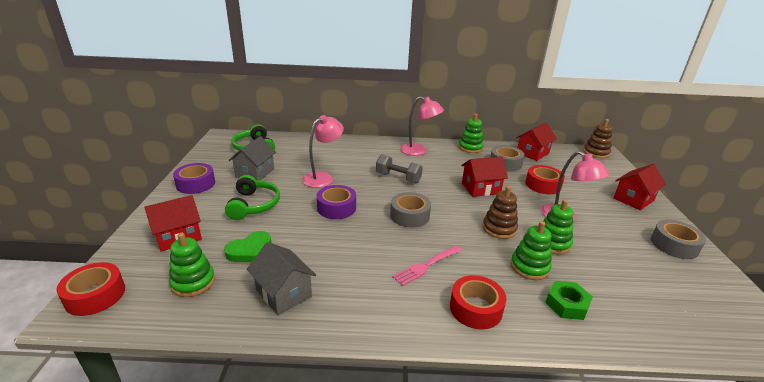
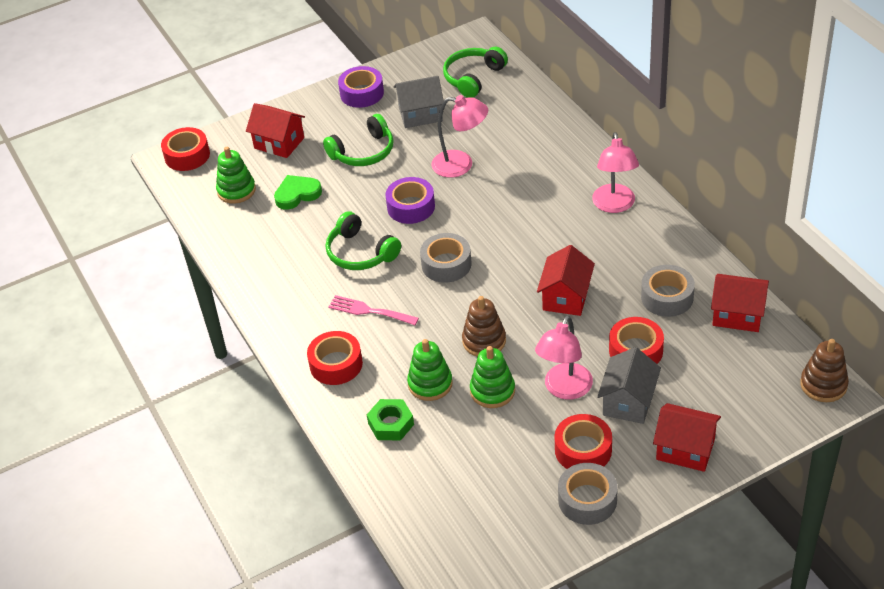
camera: 65 degrees right, 15 degrees up
(250, 250) = (297, 194): green heart -> green heart turned 135 degrees clockwise
(283, 293) = (264, 244): grey house -> grey house (628, 401)
(357, 246) = (360, 253): none -> green headphones
(398, 178) = (520, 220): grey dumbbell -> none
(470, 147) = (682, 247): green stacking toy -> none
(480, 188) = (566, 297): red house -> red house turned 60 degrees clockwise
(625, 230) = (583, 450): none -> red tape

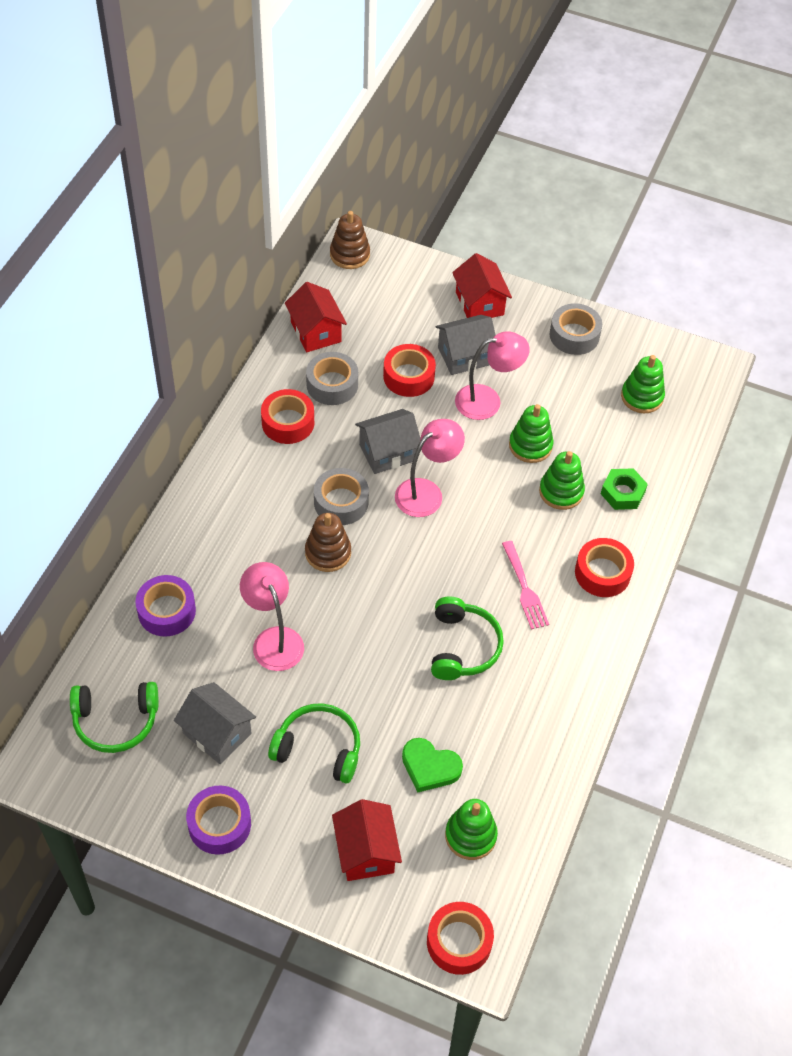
camera: 135 degrees left, 10 degrees up
(411, 207) = (368, 645): purple tape -> purple tape (166, 611)
(446, 264) = (420, 565): grey tape -> grey tape (341, 502)
(473, 505) = (642, 397): none -> green stacking toy
(484, 341) = (485, 482): brown stacking toy -> brown stacking toy (328, 553)
(566, 297) = (387, 452): red house -> grey house
(583, 450) = (534, 360): red tape -> red tape (288, 422)
(614, 205) = (242, 477): pink lamp -> pink lamp (426, 492)

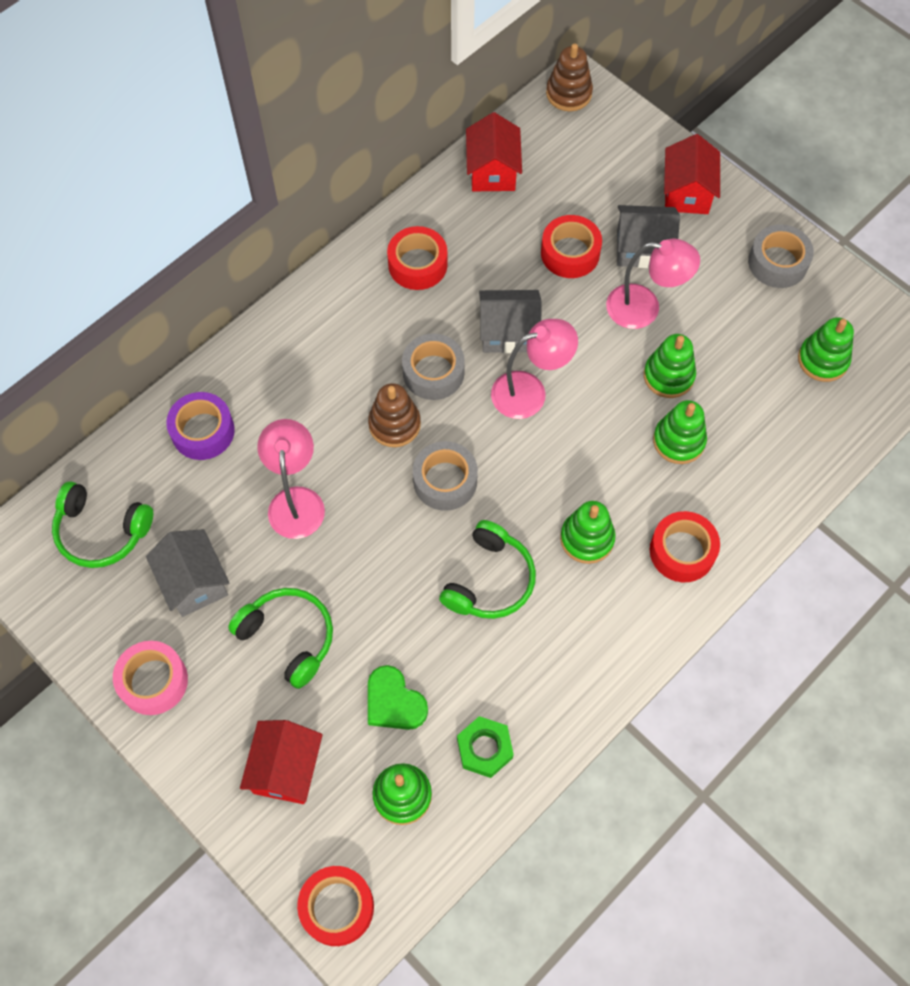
camera: 25 degrees right, 10 degrees up
(219, 824) = (153, 681): purple tape -> pink tape
(332, 384) = (483, 236): grey tape -> grey tape (445, 481)
(524, 588) = (587, 538): pink fork -> green stacking toy
(622, 493) = (748, 466): green nut -> green nut (484, 749)

